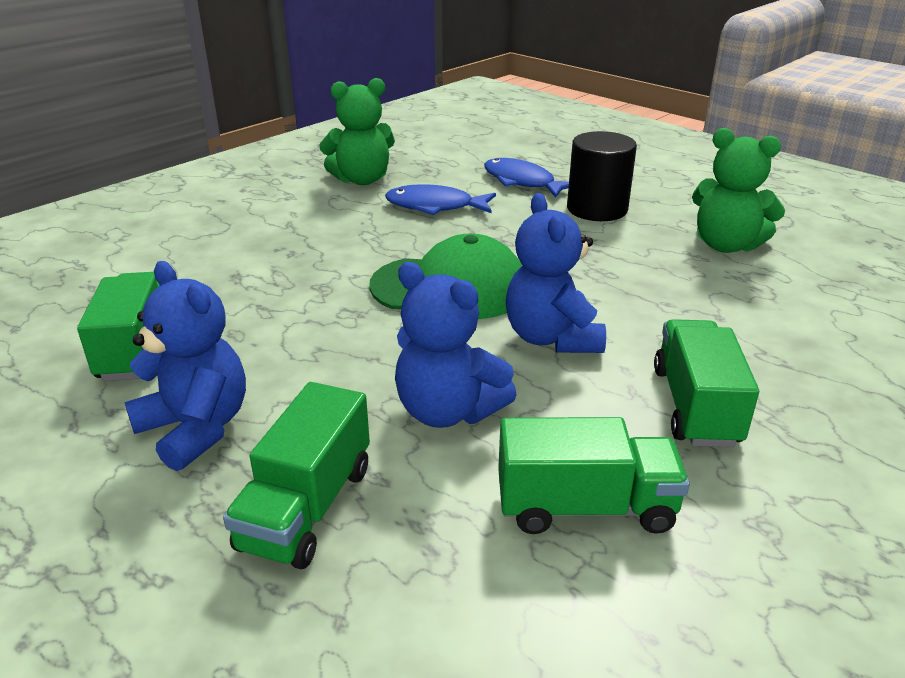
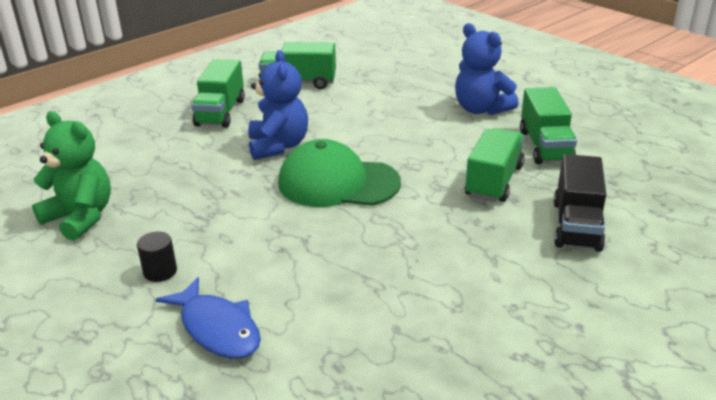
camera: 175 degrees left, 0 degrees up
(184, 251) = (576, 225): none -> black truck
(307, 507) = (416, 84): green truck -> green truck (494, 181)
(362, 180) = (428, 342): green teddy bear -> none
(435, 206) = (337, 282): blue fish -> none
(448, 411) = (351, 113): blue teddy bear -> none
(597, 209) = (160, 271): black cylinder -> black cylinder, size x0.50

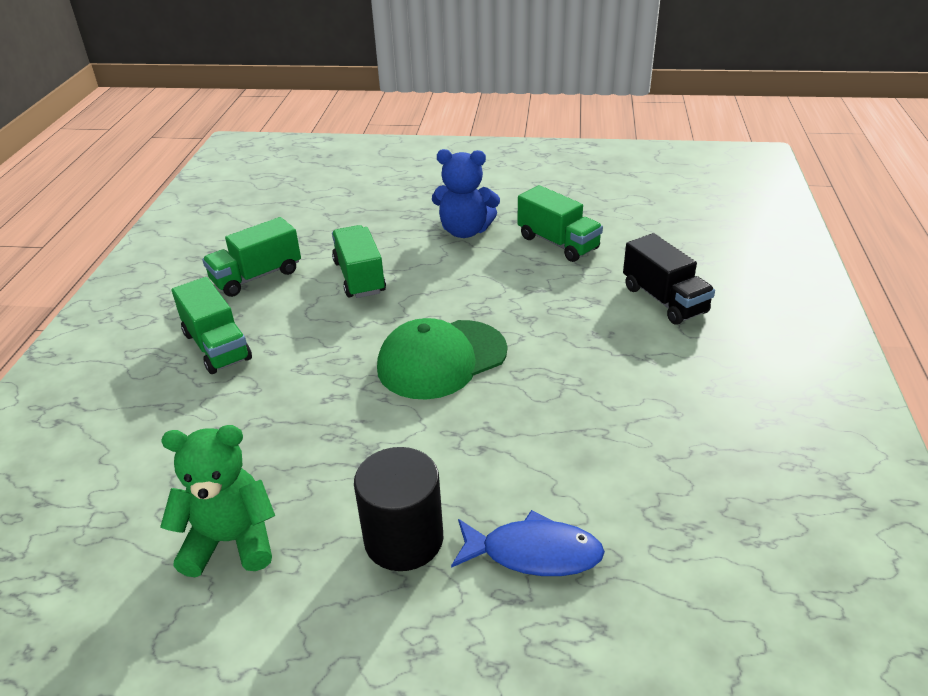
camera: 40 degrees left, 5 degrees up
(160, 271) = (403, 539): black cylinder -> black cylinder, size x2.01
(278, 146) = (333, 352): blue teddy bear -> none
(494, 181) = (562, 293): green truck -> green truck (359, 277)

